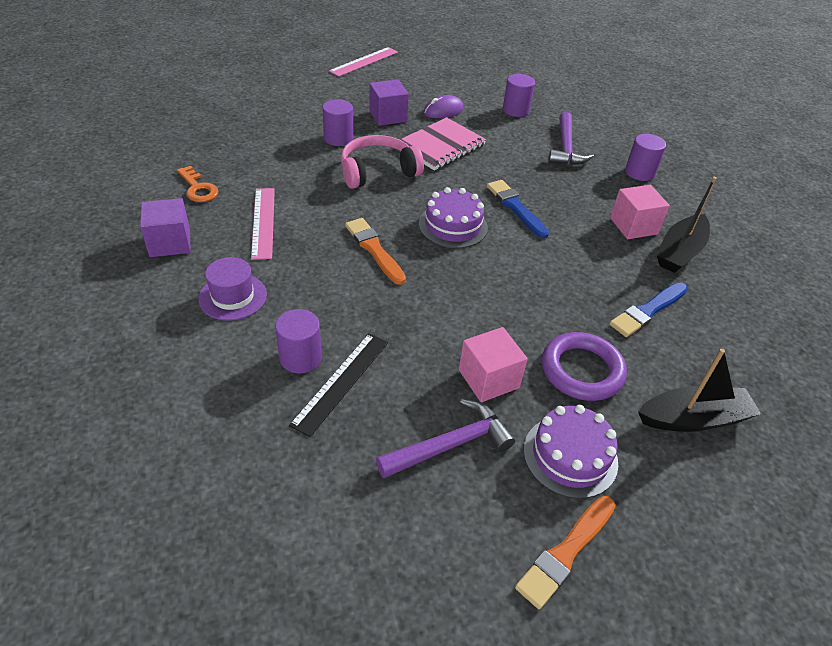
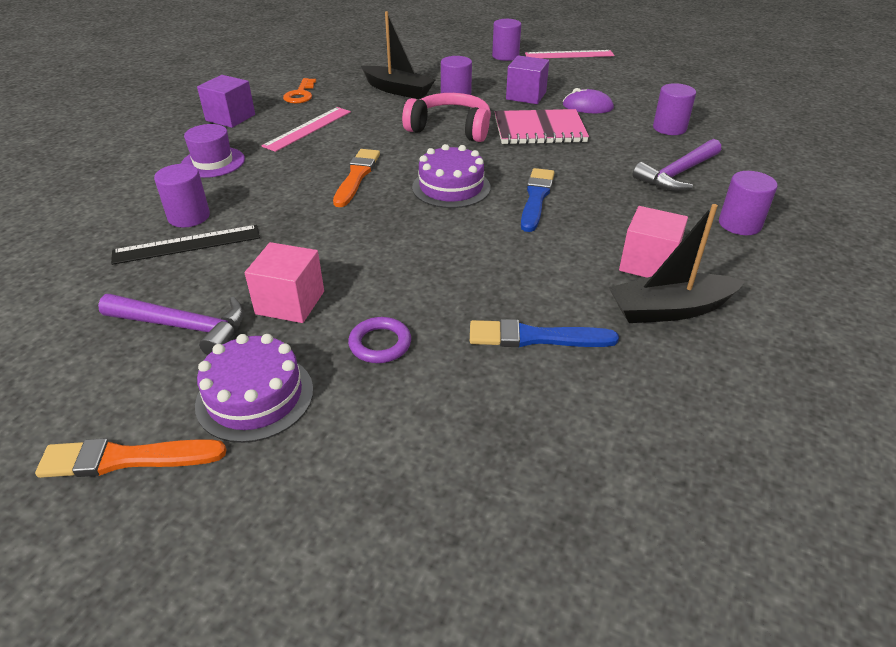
camera: 45 degrees right, 5 degrees down
(317, 79) = (505, 56): none -> purple cylinder
(582, 370) = (380, 344): purple ring -> purple ring, size x0.59
(693, 418) = (423, 451): black boat -> black boat (398, 90)

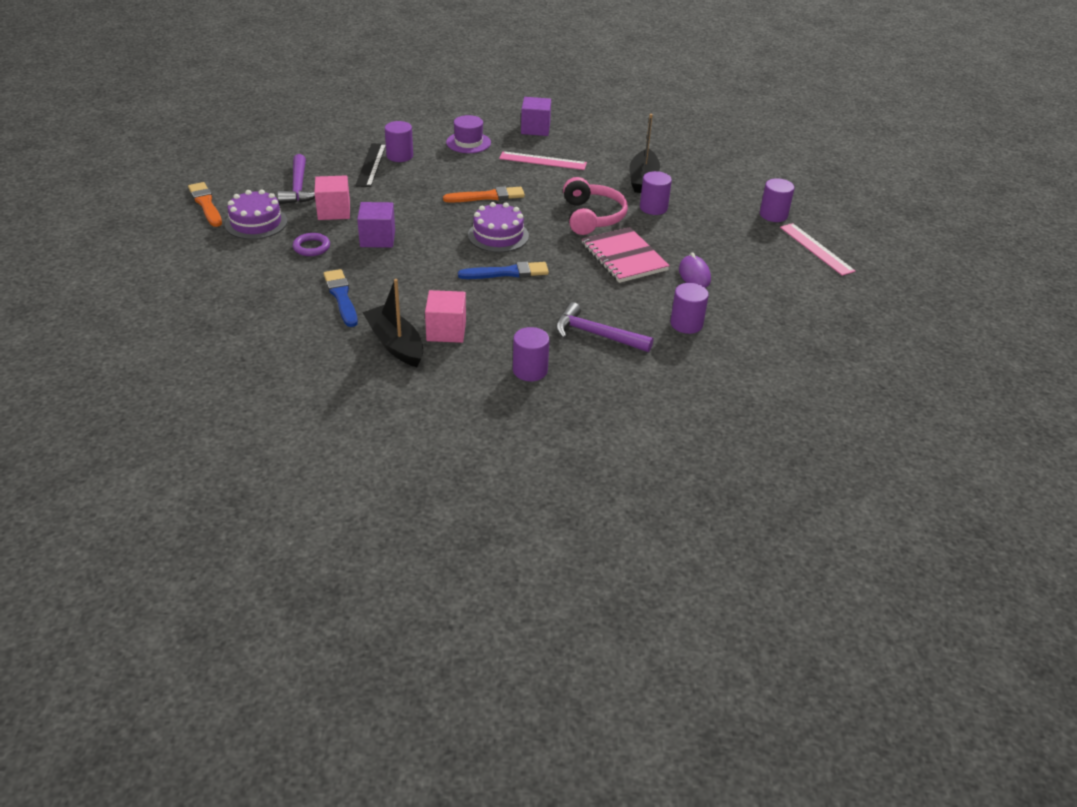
camera: 65 degrees right, 0 degrees up
(187, 244) = (371, 165): black ruler -> black ruler turned 45 degrees clockwise
(300, 94) = (597, 143): orange key -> none
(526, 96) = (689, 240): purple cube -> purple cube (377, 238)

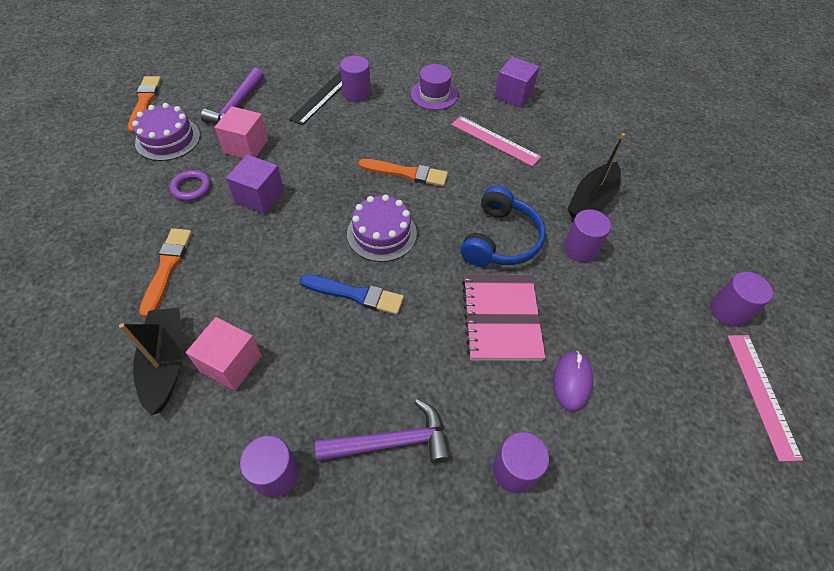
camera: 25 degrees right, 15 degrees up
(341, 297) = (167, 268): blue brush -> orange brush
(592, 217) = (500, 240): pink headphones -> blue headphones
(596, 334) = (391, 442): purple hammer -> purple hammer turned 120 degrees clockwise

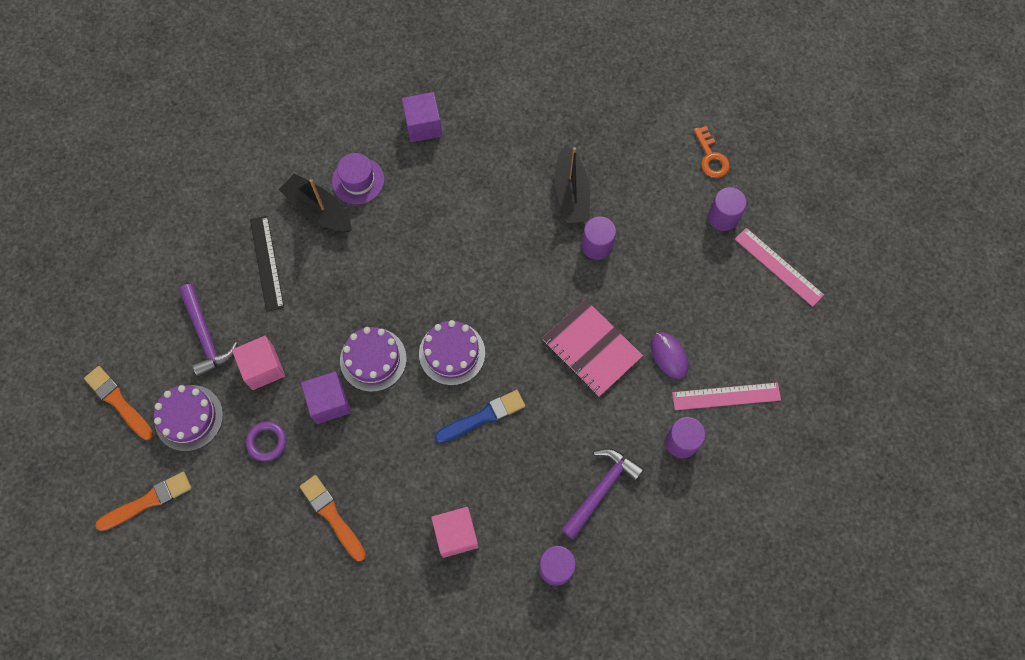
camera: 40 degrees left, 15 degrees up
(166, 363) = (415, 573): black boat -> black boat (318, 210)
(321, 195) = (373, 359): none -> purple cake
(356, 93) = (291, 234): purple cylinder -> none
(406, 173) = (416, 283): orange brush -> orange brush (148, 501)
(495, 140) = (452, 191): pink ruler -> pink ruler (726, 396)
(500, 240) = (538, 285): blue headphones -> none
(752, 259) = (711, 157): none -> orange key

